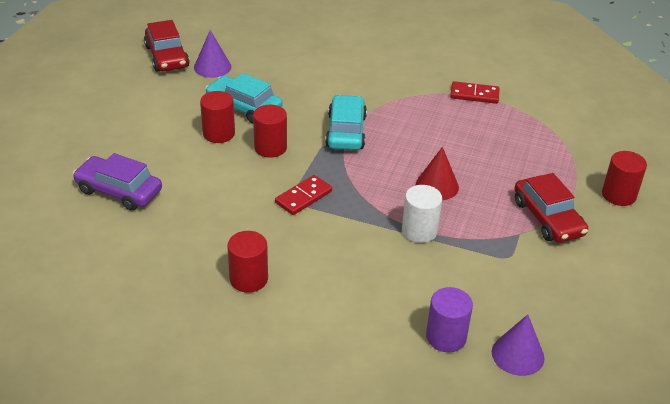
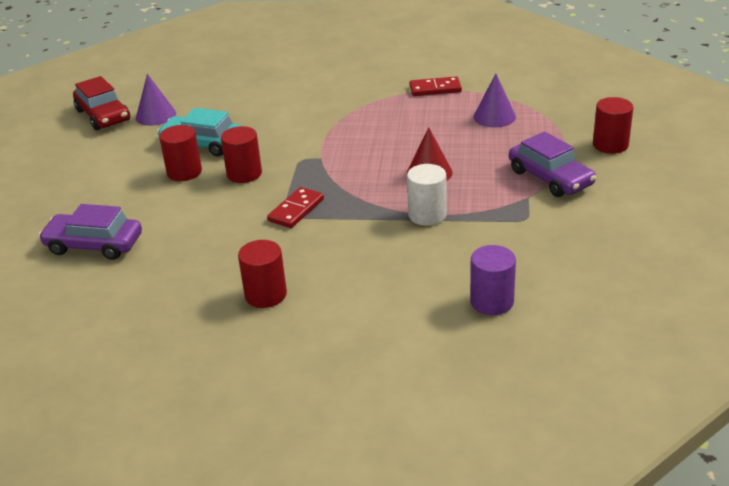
camera: 10 degrees left, 5 degrees down
(346, 131) = (318, 145): turquoise car -> none
(517, 354) = (570, 301): purple cone -> purple cone (494, 117)
(548, 218) = (550, 178): red car -> purple car

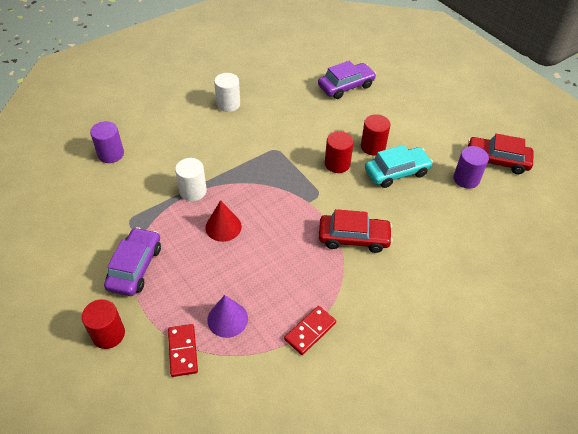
camera: 135 degrees right, 15 degrees up
(156, 115) = (466, 179): purple cone -> purple cylinder
(265, 295) = (228, 104): red cylinder -> white cylinder
(296, 210) = (273, 155): red domino -> red domino (182, 351)
(321, 120) = (353, 238): none -> red car
(550, 178) = (135, 267): purple car -> purple car turned 90 degrees clockwise

